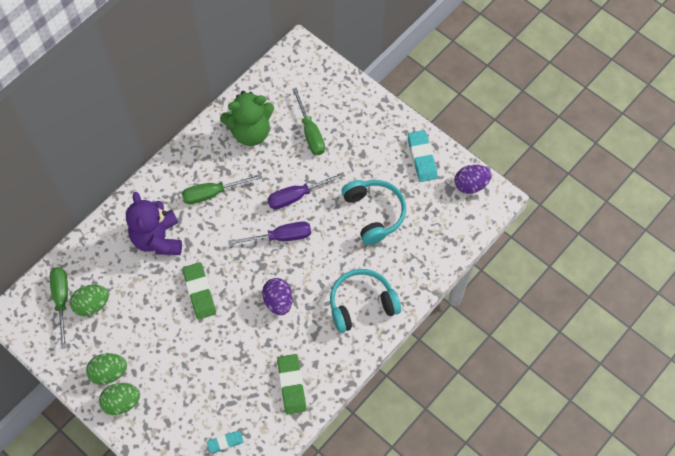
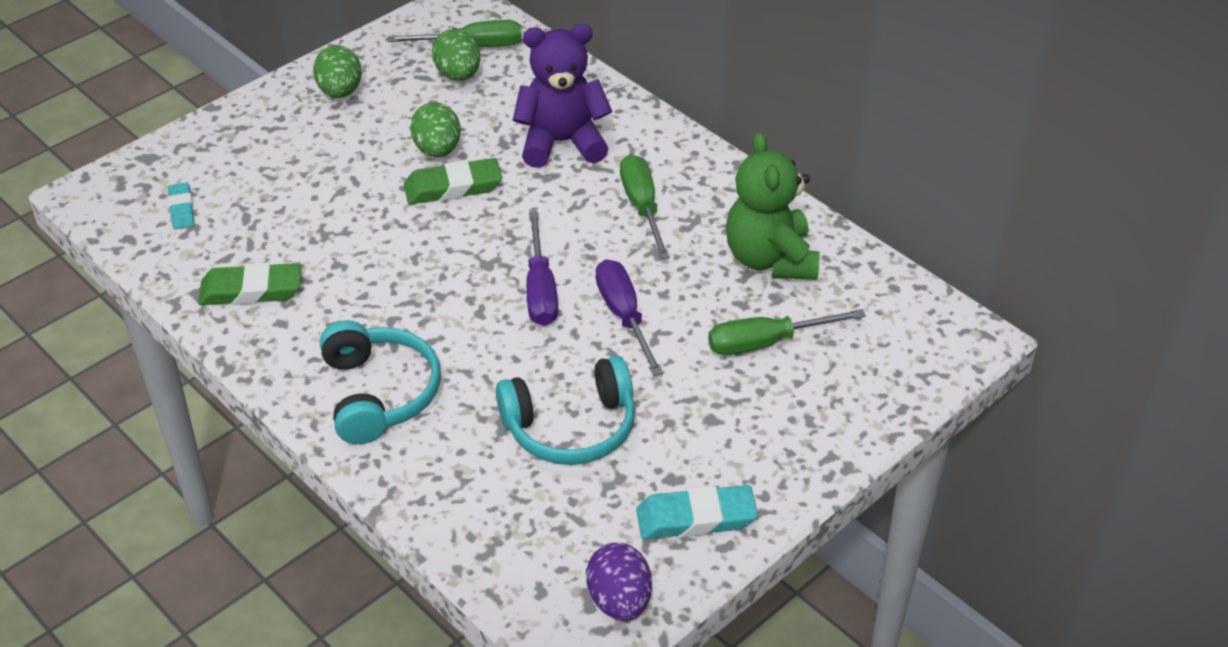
camera: 95 degrees right, 20 degrees down
(122, 402) = (288, 104): green egg -> green egg (437, 150)
(278, 301) = (412, 281): purple egg -> none

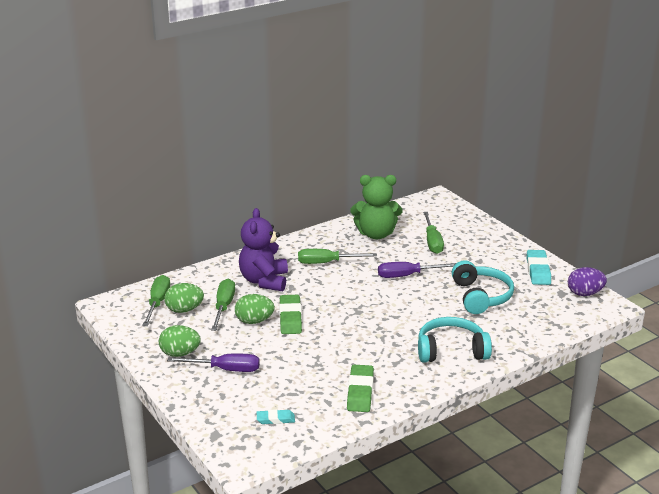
camera: 80 degrees left, 15 degrees down
(473, 112) = (223, 307): none -> green screwdriver
(540, 289) = (382, 297): purple screwdriver -> purple screwdriver (225, 369)

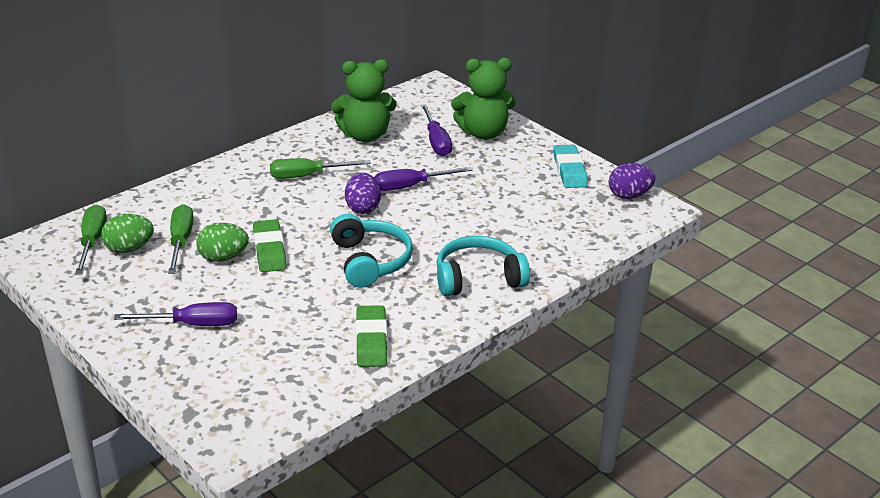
camera: 10 degrees left, 5 degrees up
(180, 353) = (129, 307): green egg -> none
(264, 281) = (230, 204): purple teddy bear -> none
(275, 419) = (266, 385): turquoise eraser -> none
(367, 290) = (362, 208): none -> purple egg
(432, 242) = (436, 141): green screwdriver -> purple screwdriver
(471, 237) = (483, 133): none -> green teddy bear
(481, 296) = (505, 207): turquoise headphones -> turquoise headphones (370, 261)

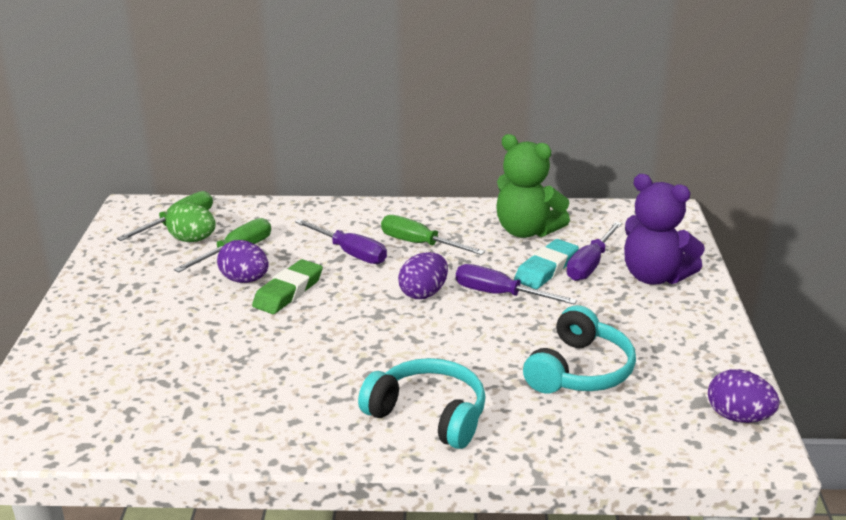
camera: 45 degrees right, 5 degrees down
(192, 324) = (137, 322): purple screwdriver -> purple screwdriver (350, 253)
(223, 257) = (244, 280): green egg -> purple egg
(370, 261) = (354, 344): turquoise headphones -> turquoise headphones (580, 370)
(371, 340) = (240, 417): green eraser -> none
(483, 133) = (654, 276): green teddy bear -> purple teddy bear
(569, 170) = (701, 356): turquoise eraser -> turquoise eraser (546, 269)

